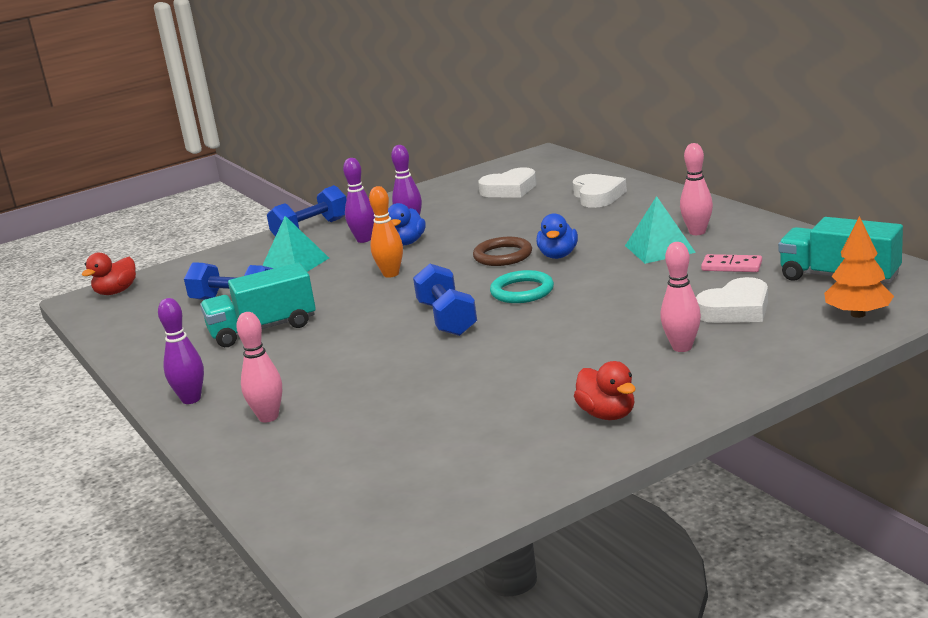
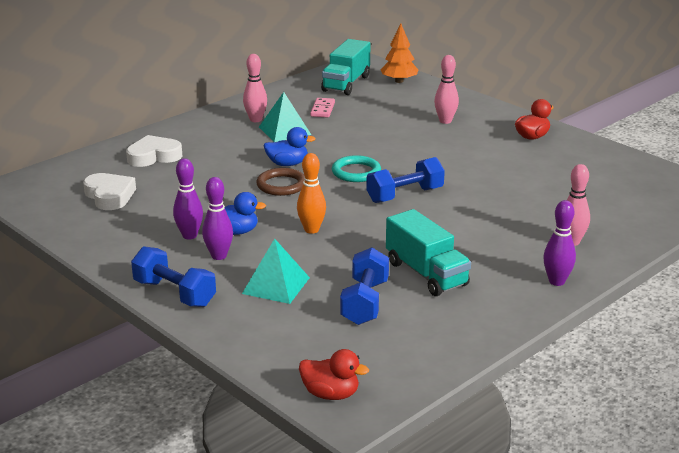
camera: 105 degrees left, 5 degrees up
(736, 309) = (391, 108): white heart -> none

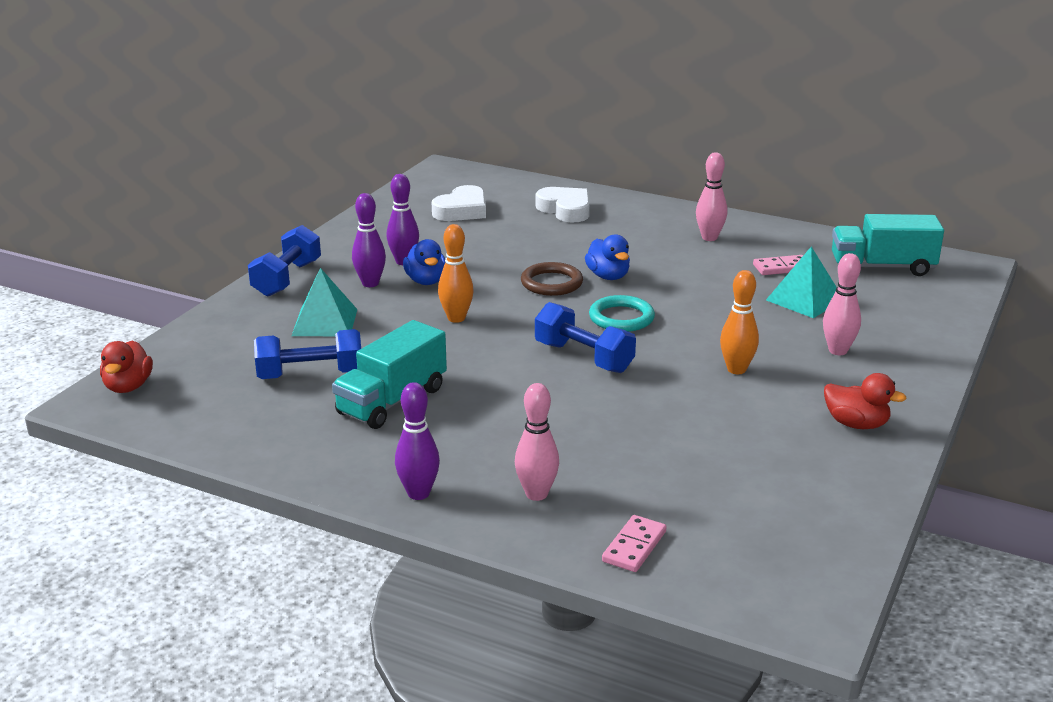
camera: 70 degrees right, 0 degrees up
(284, 130) = (696, 258): turquoise pyramid -> turquoise pyramid (805, 299)
(399, 81) = (937, 299): orange tree -> none
(451, 153) = (736, 369): none -> orange bowling pin
(637, 223) = (634, 546): none -> pink domino

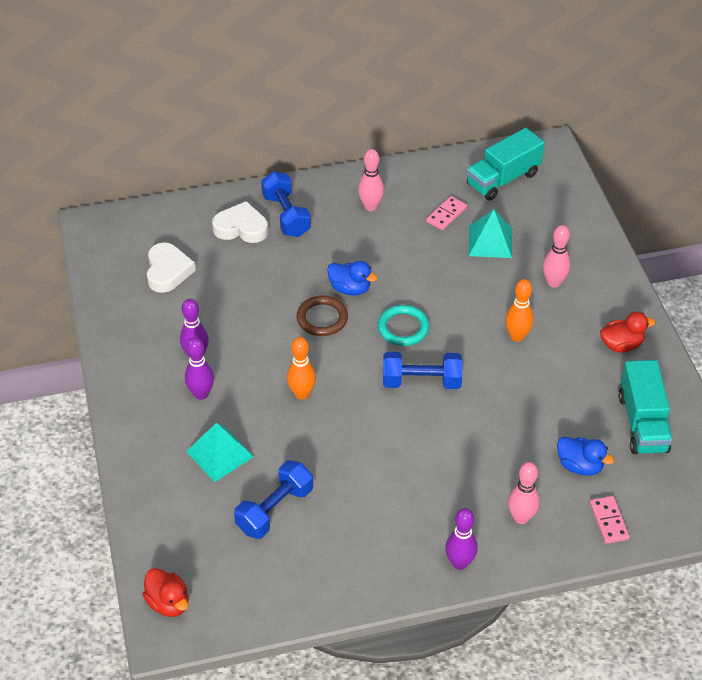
camera: 40 degrees left, 20 degrees up
(287, 279) = (135, 426): blue dumbbell -> blue dumbbell (286, 215)
(392, 401) = (354, 498): turquoise truck -> turquoise truck (642, 423)
(426, 281) = (236, 367): blue duck -> blue duck (579, 466)

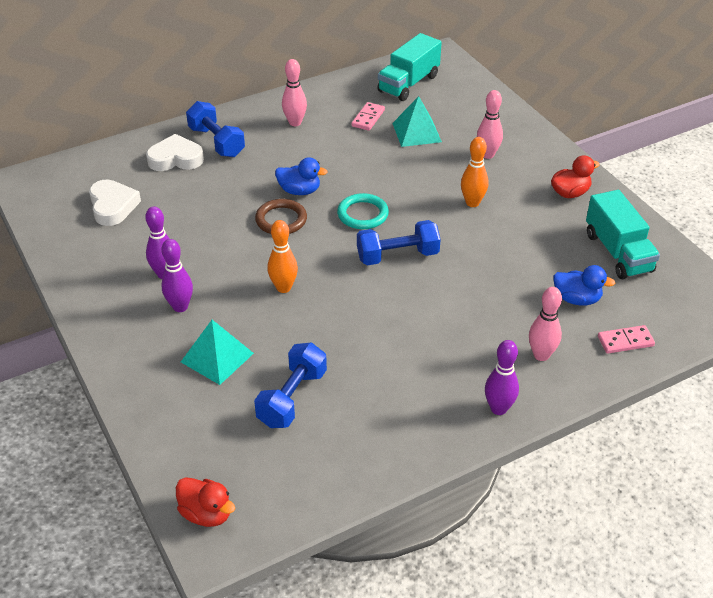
camera: 15 degrees left, 5 degrees down
(609, 521) = (625, 341): pink domino -> pink domino turned 75 degrees counterclockwise

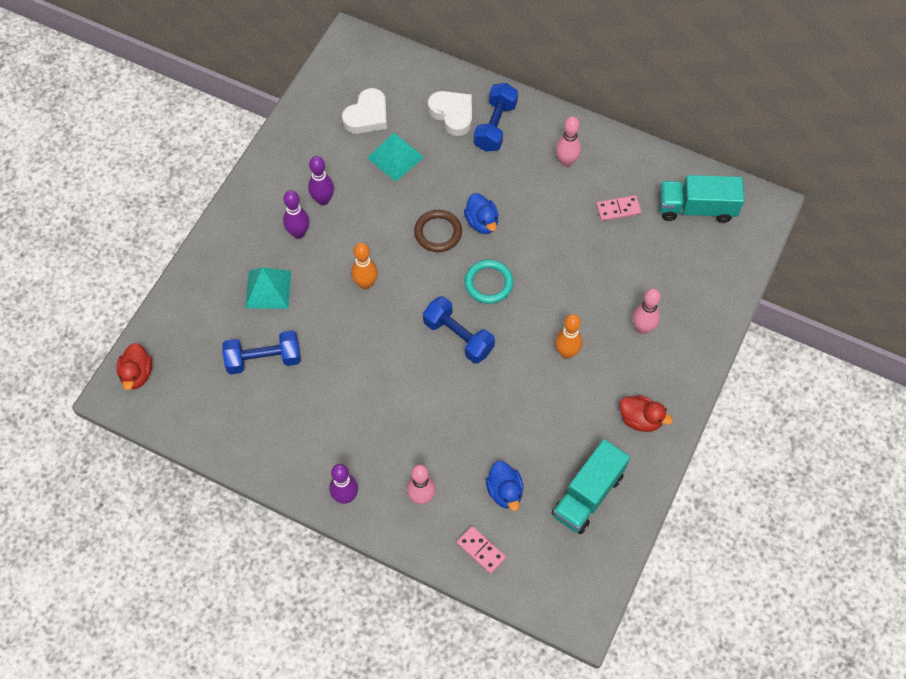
camera: 55 degrees right, 20 degrees up
(416, 132) = (629, 257): turquoise pyramid -> turquoise pyramid (395, 157)

